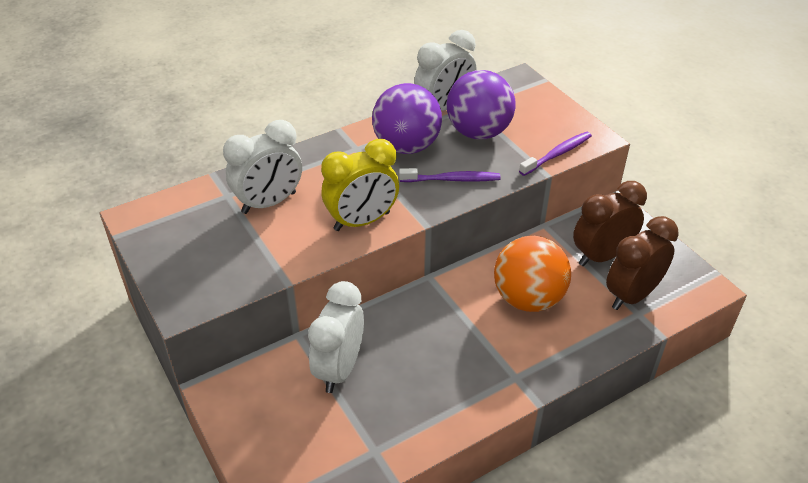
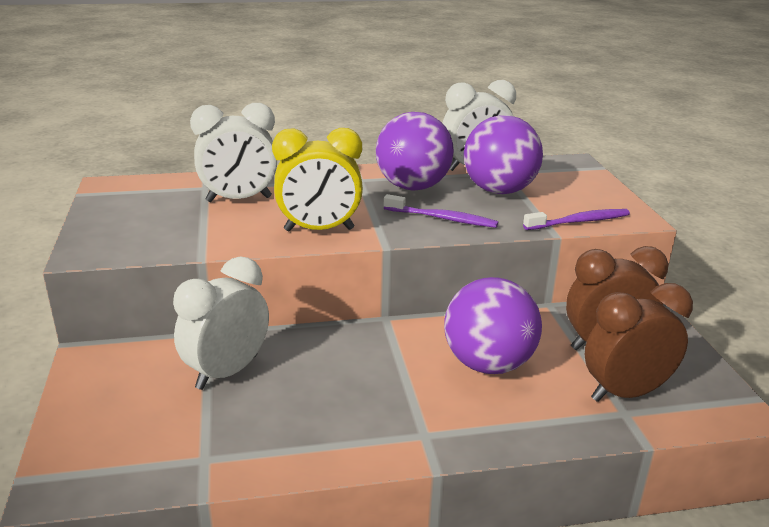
camera: 20 degrees right, 15 degrees down
(528, 299) = (488, 364): orange ball -> purple ball

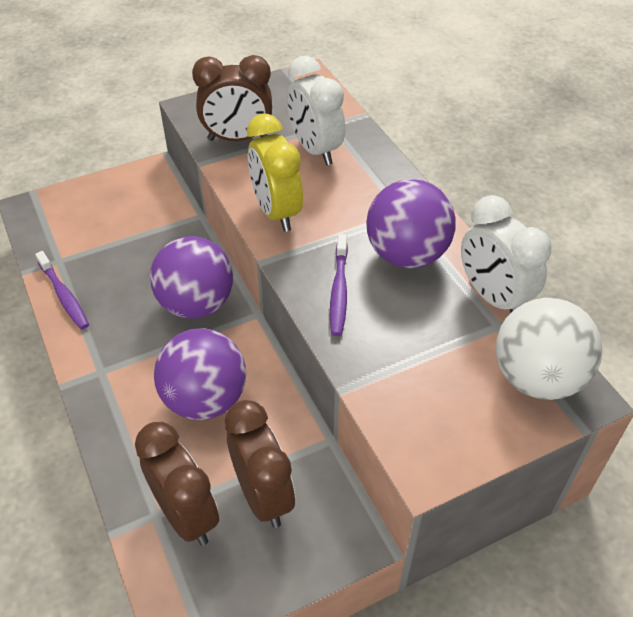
camera: 75 degrees right, 20 degrees up
(179, 233) = (237, 138): none -> brown clock
(227, 372) = (153, 241): white clock -> none
(499, 191) = (437, 327): purple ball -> purple ball (196, 304)
(557, 170) = (537, 378): none -> white ball
(579, 222) = (386, 410): purple toothbrush -> purple toothbrush (64, 295)

